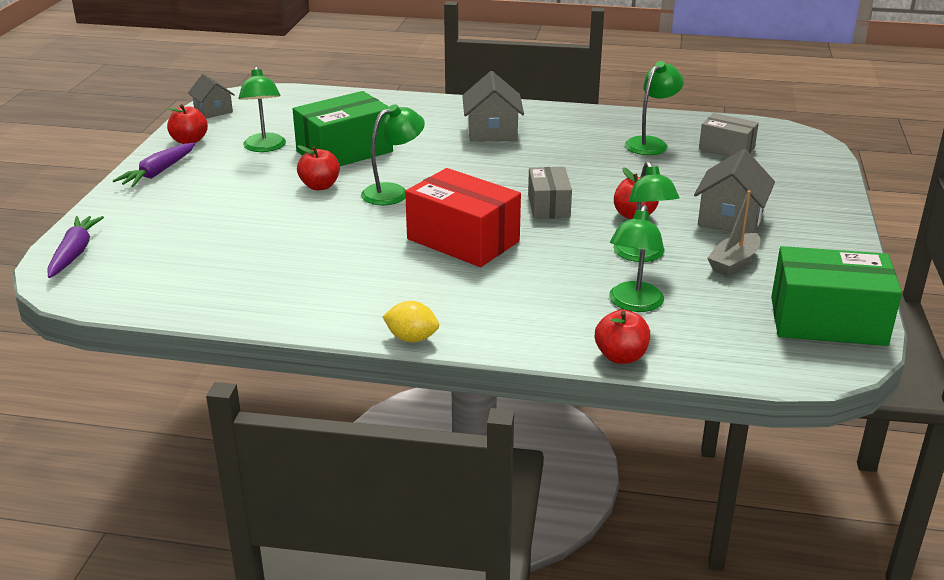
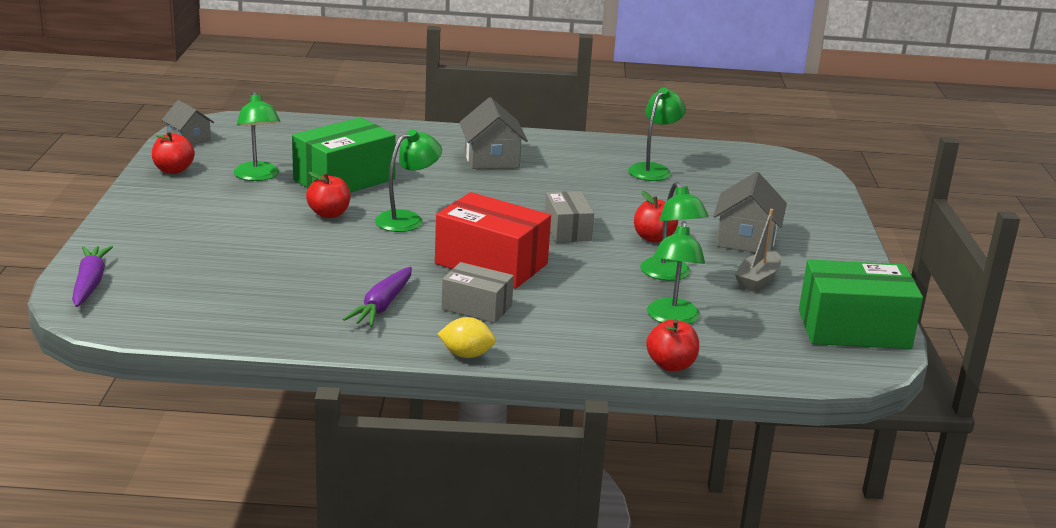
camera: 10 degrees left, 5 degrees down
(158, 173) = (151, 202): purple carrot -> purple carrot (382, 306)
(726, 148) = (728, 174): grey box -> grey box (476, 307)

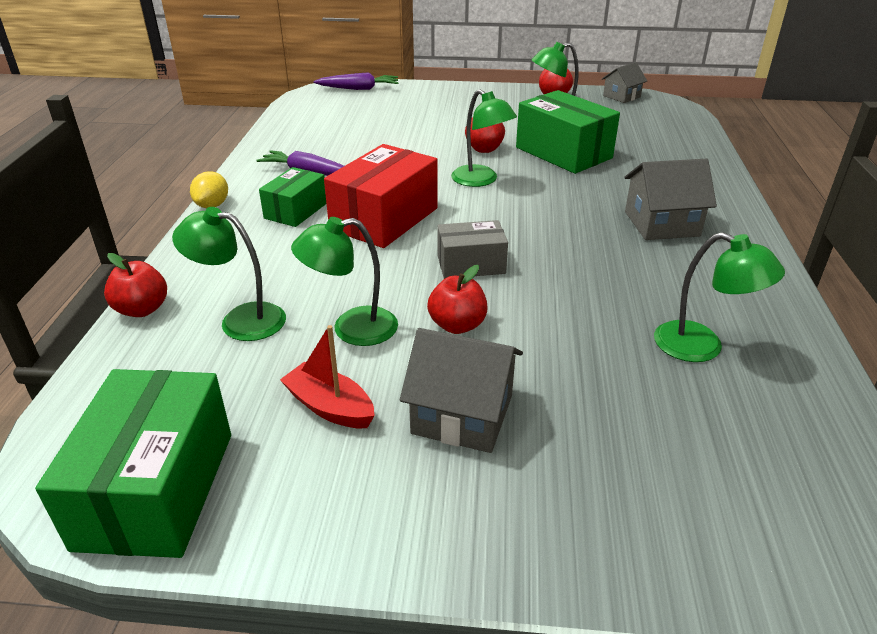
camera: 95 degrees right, 10 degrees up
(476, 307) = (296, 211): grey box -> green box
(757, 279) = (330, 407): grey boat -> red boat

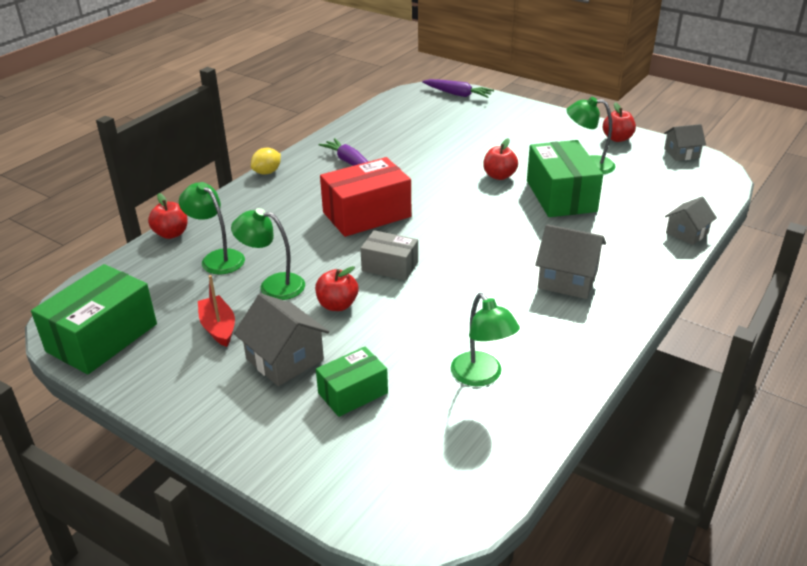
camera: 30 degrees right, 0 degrees up
(296, 211) = (315, 191): green box -> green box (353, 393)
(481, 180) = (467, 203): green lamp -> none
(707, 156) = (687, 233): none -> grey house

